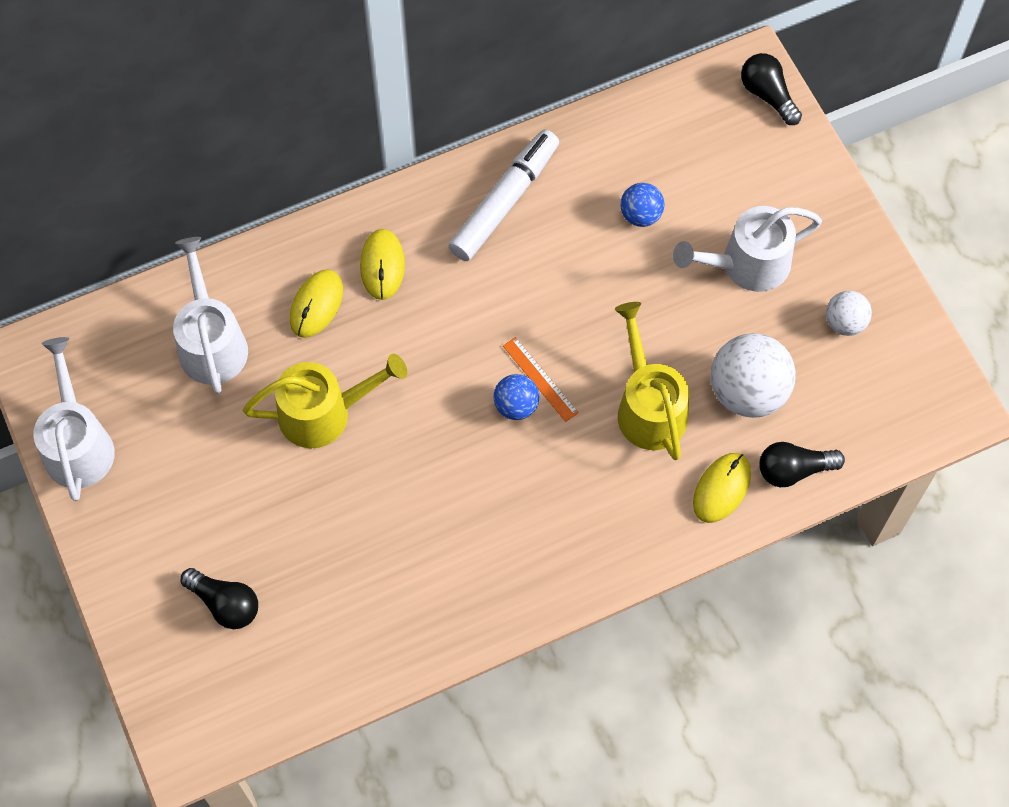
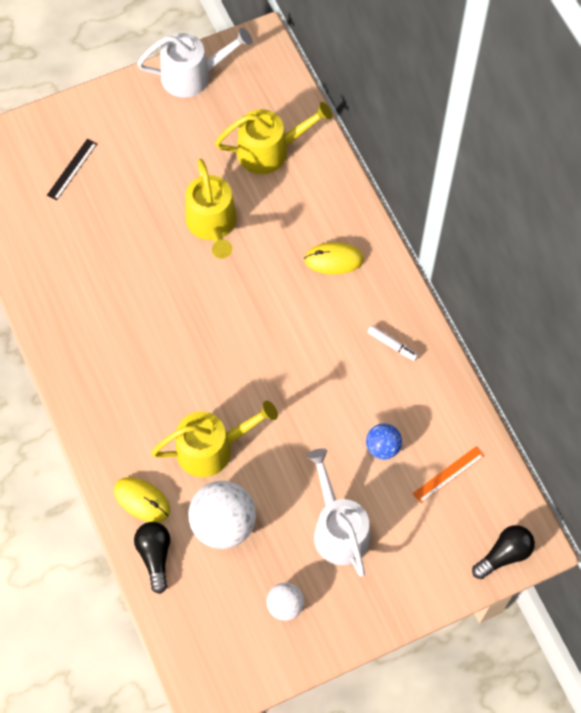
camera: 90 degrees right, 0 degrees up
(211, 343) = (269, 151): white watering can -> yellow watering can
(225, 604) = (72, 169): black light bulb -> black ruler
(316, 305) = (300, 216): yellow mouse -> none
(504, 201) = (392, 345): white marker -> white marker, size x0.44
(516, 406) = (215, 353): blue ball -> none
(540, 379) = (237, 370): orange ruler -> orange ruler (448, 474)

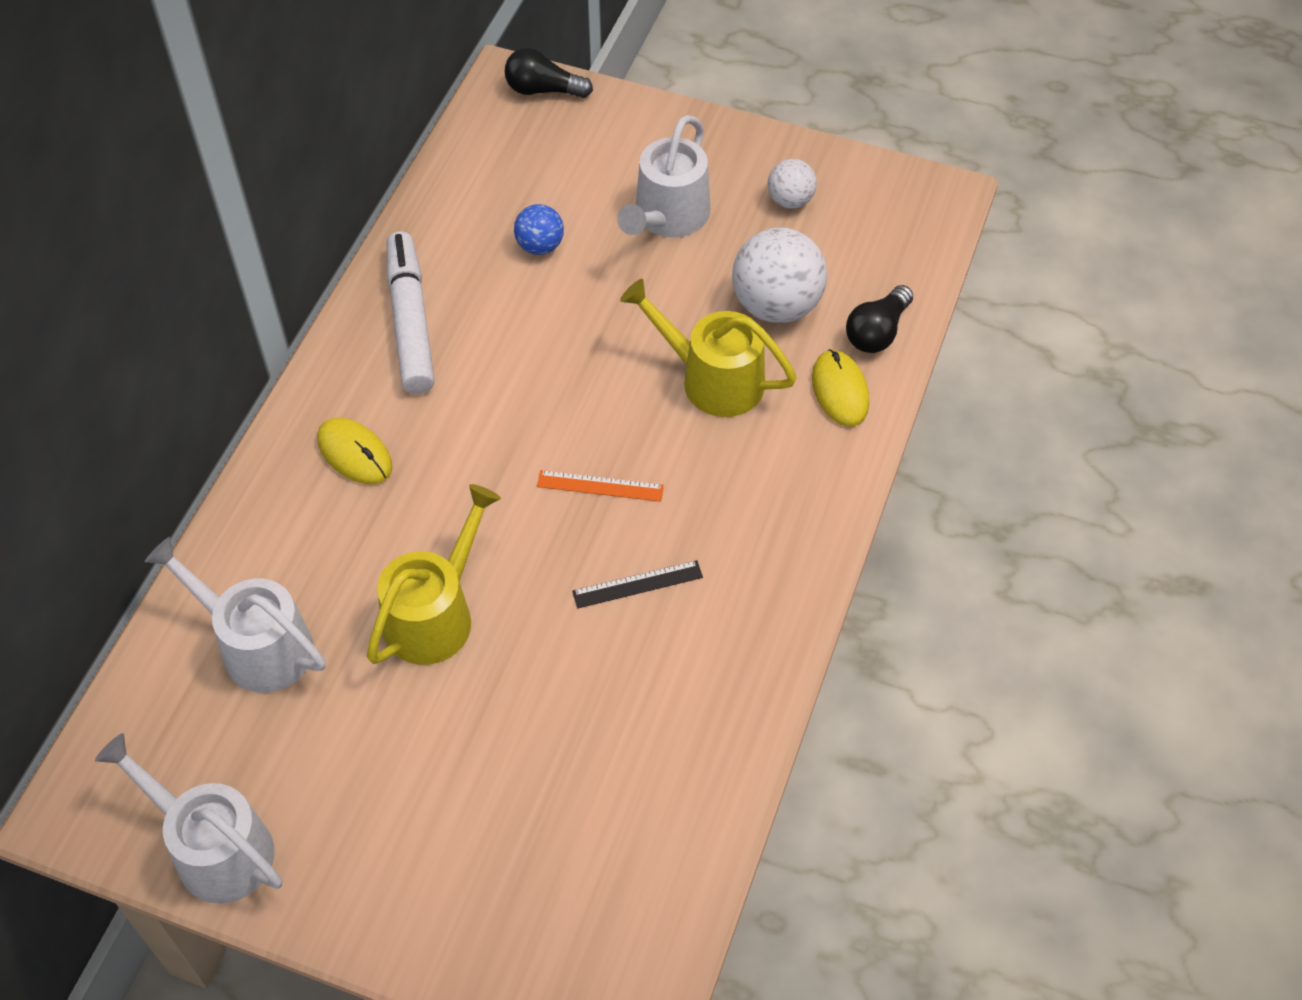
camera: 135 degrees left, 10 degrees down
(72, 169) = (523, 856): black ruler -> black ruler (637, 584)
(269, 151) = (257, 645): yellow watering can -> white watering can
(392, 345) = (410, 322): white marker -> white marker, size x2.28
(448, 474) = (509, 179): orange ruler -> orange ruler (600, 486)

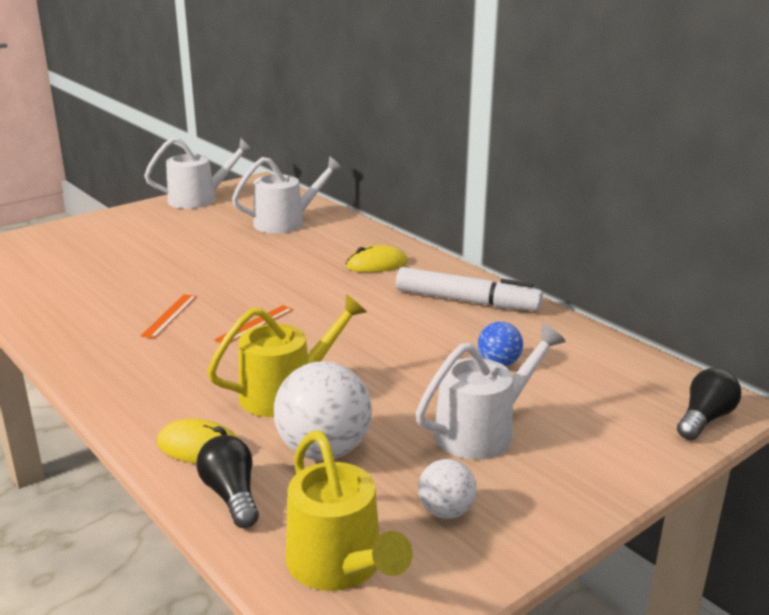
camera: 120 degrees right, 30 degrees down
(435, 614) = (240, 260): yellow watering can -> yellow watering can (340, 565)
(637, 584) = (169, 315): black ruler -> orange ruler
(668, 217) = (482, 431): white watering can -> white watering can turned 90 degrees clockwise

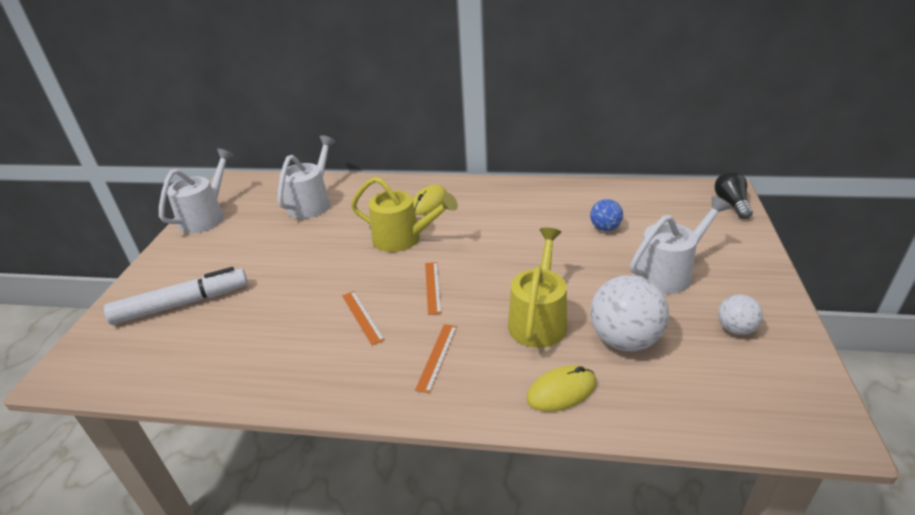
camera: 40 degrees left, 10 degrees up
(165, 369) = (437, 357): none -> orange ruler
(231, 495) = (635, 405): black light bulb -> none
(340, 565) = (753, 398): yellow watering can -> yellow watering can (403, 239)
(467, 301) = (522, 199): white marker -> white marker (182, 304)
(482, 431) = (668, 272): white watering can -> white watering can turned 45 degrees clockwise

